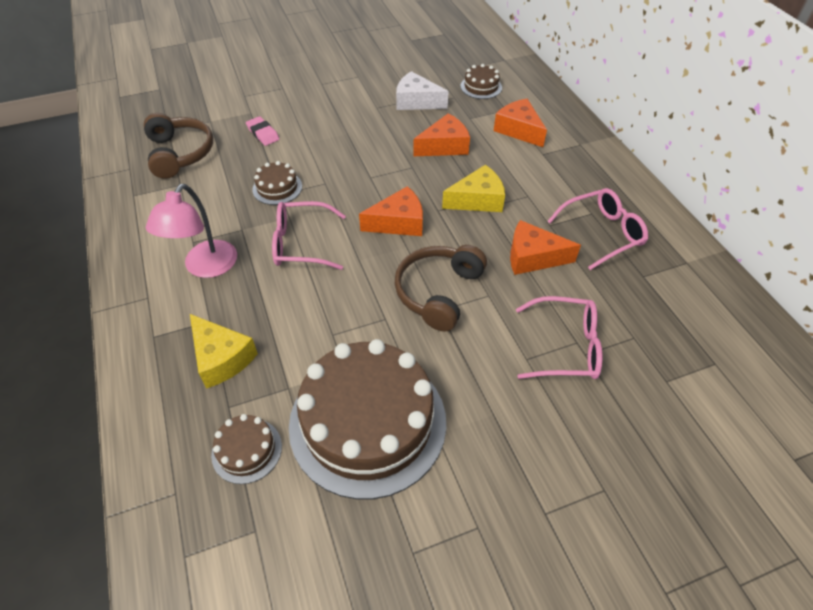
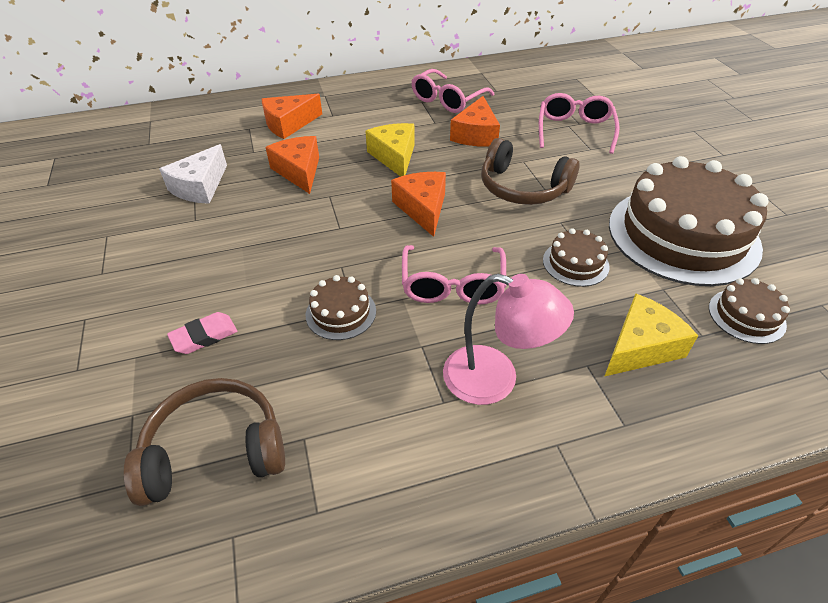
camera: 85 degrees left, 5 degrees down
(481, 87) = (196, 140): brown cake -> brown cake (575, 263)
(602, 233) = (447, 100): pink glasses -> pink glasses turned 120 degrees counterclockwise

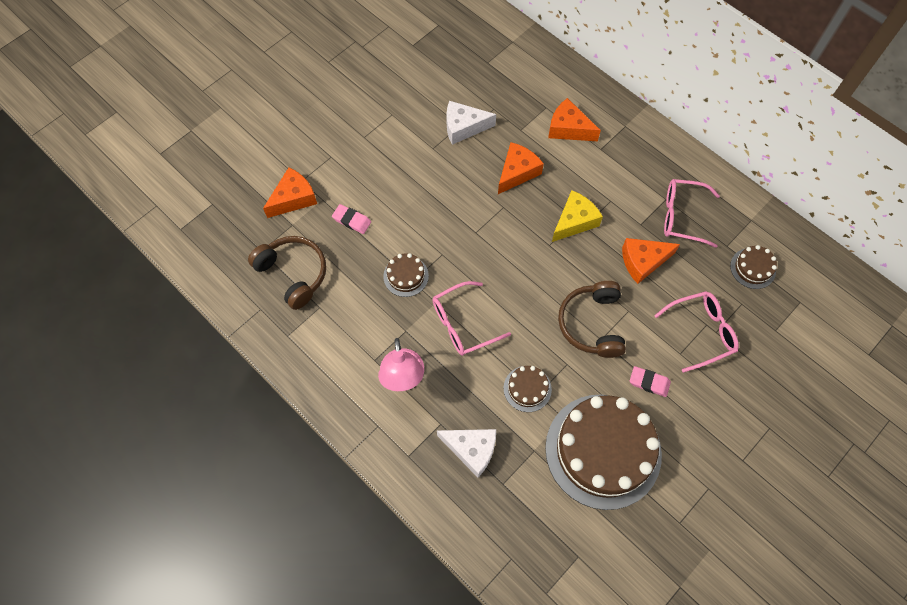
camera: 60 degrees right, 20 degrees up
(423, 208) = (526, 271): orange cheese -> orange cheese (293, 198)
(613, 177) = (649, 382): none -> pink eraser
(640, 347) = (471, 449): yellow cheese -> white cheese
(746, 316) = (537, 508): brown cake -> brown cake (753, 268)

